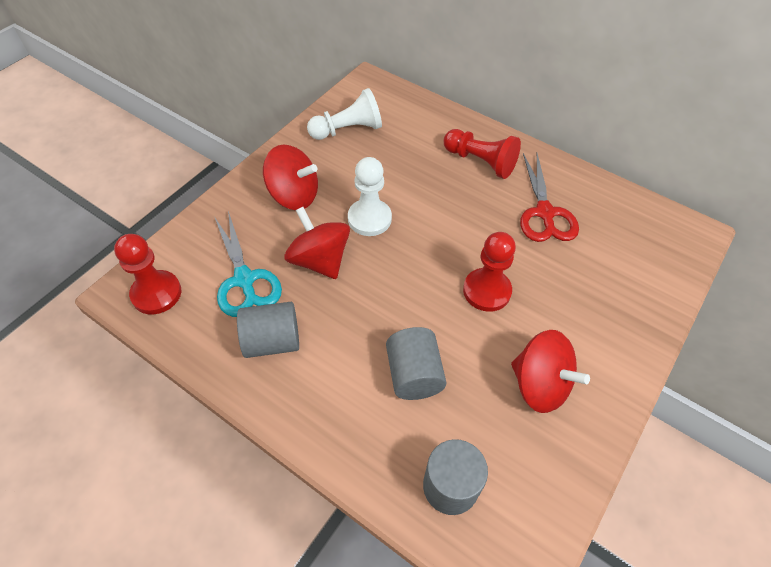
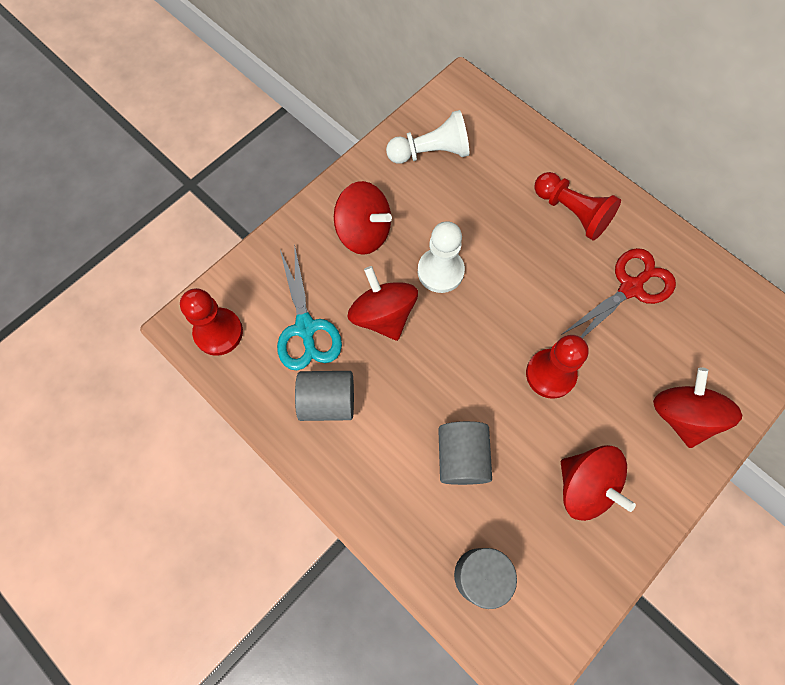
camera: 10 degrees right, 15 degrees up
(544, 213) = (630, 288): red scissors -> red scissors turned 135 degrees counterclockwise
(616, 310) = (682, 415): none -> red spinning top

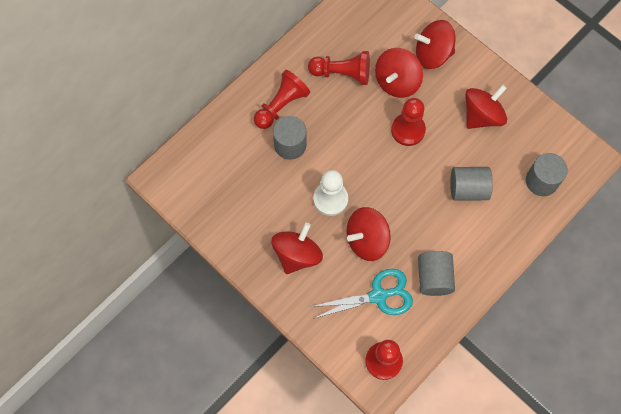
camera: 90 degrees left, 0 degrees up
(431, 152) = (224, 204): white pawn -> none
(515, 223) = (290, 145): none -> grey cylinder
(627, 361) = (397, 82): none -> red spinning top
(630, 288) = (342, 73): red scissors -> red pawn

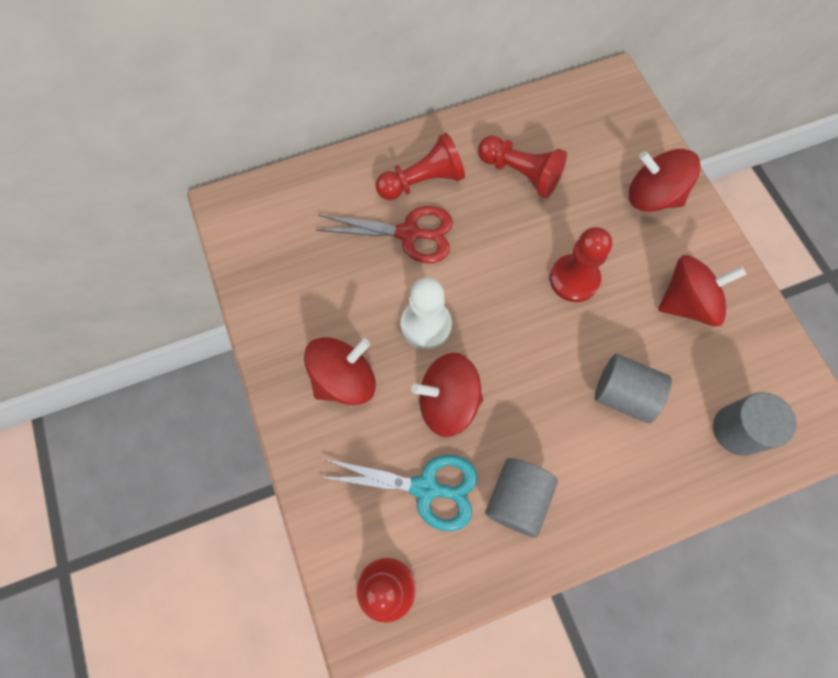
camera: 25 degrees right, 0 degrees up
(290, 145) = (409, 233): grey cylinder -> red scissors
(397, 82) = (588, 212): red spinning top -> none

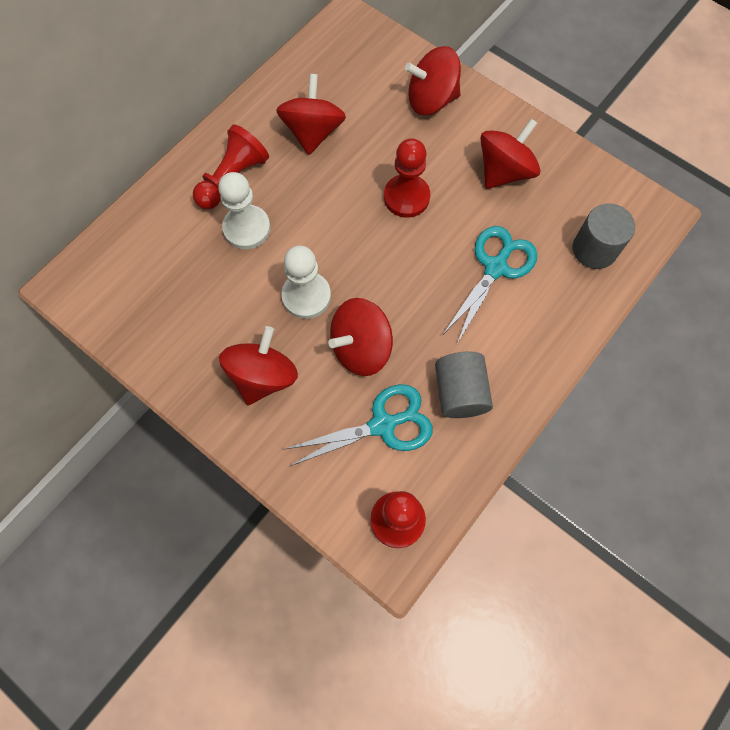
camera: 30 degrees left, 0 degrees up
(409, 233) = (247, 228): red scissors -> white pawn
(520, 174) = (313, 132): red pawn -> red spinning top
(623, 394) = (495, 267): grey cylinder -> turquoise scissors

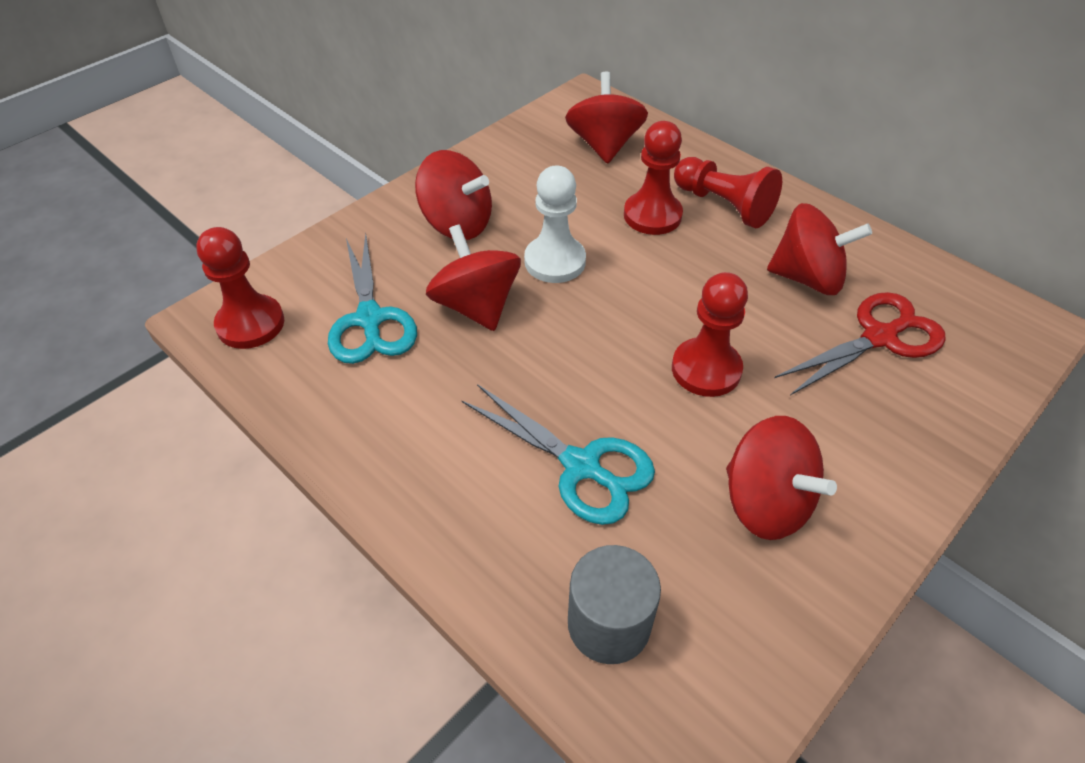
camera: 95 degrees right, 20 degrees down
(247, 228) = (652, 215): white pawn -> red pawn
(367, 99) = (879, 337): none -> red scissors
(431, 100) = (897, 416): red spinning top -> red spinning top (604, 145)
(460, 392) = (391, 400): grey cylinder -> none

